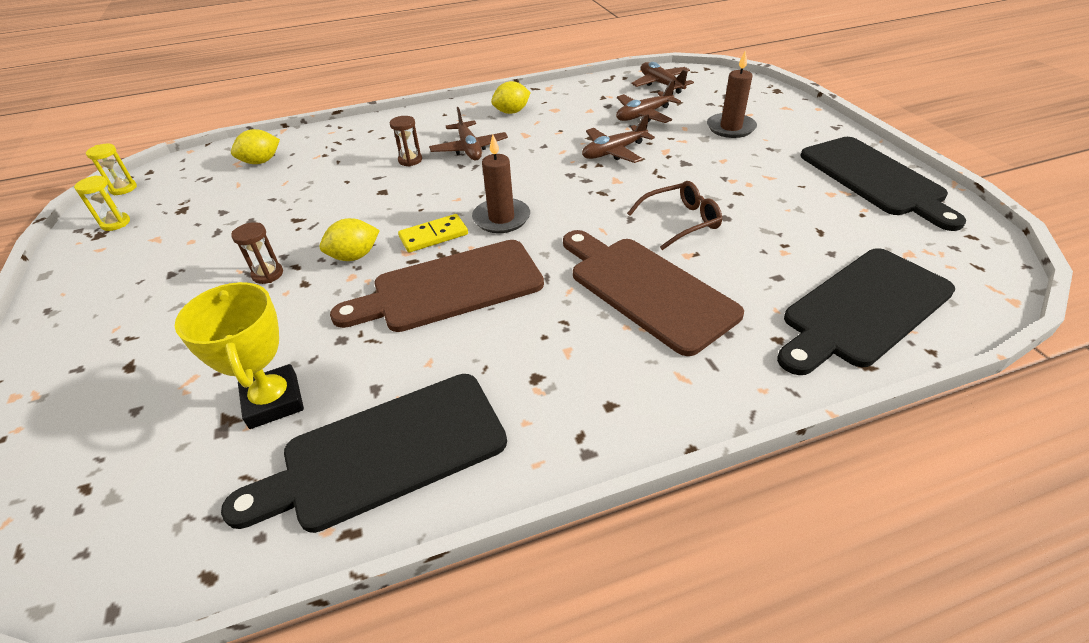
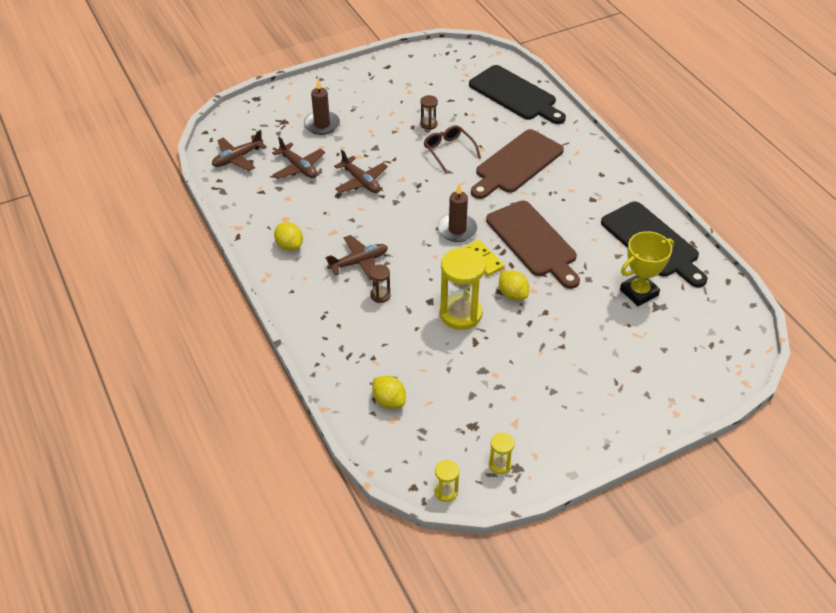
camera: 100 degrees left, 5 degrees up
(267, 274) = (541, 334): brown hourglass -> brown hourglass (428, 124)
(348, 212) = (460, 314): none -> yellow hourglass
(875, 179) = (391, 73): black cutting board -> none

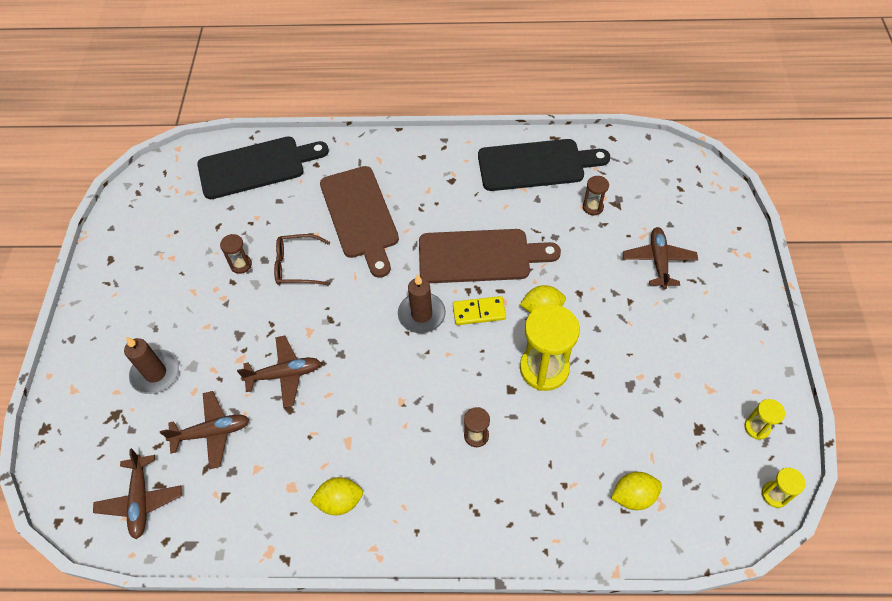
camera: 60 degrees left, 10 degrees up
(359, 262) = (413, 435): brown plane -> brown plane (658, 261)
(639, 292) = (592, 207): yellow trophy -> brown hourglass

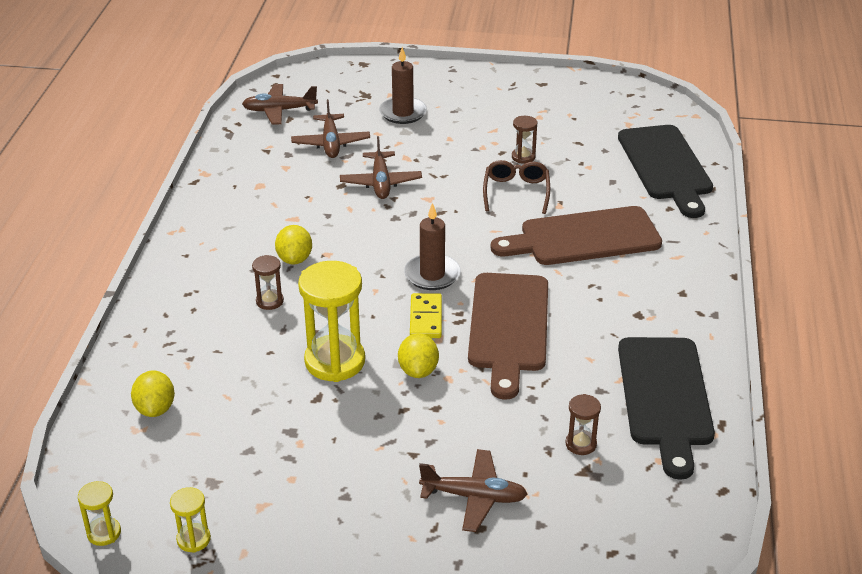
camera: 95 degrees right, 20 degrees down
(340, 501) = (234, 211): yellow lemon -> yellow lemon (294, 259)

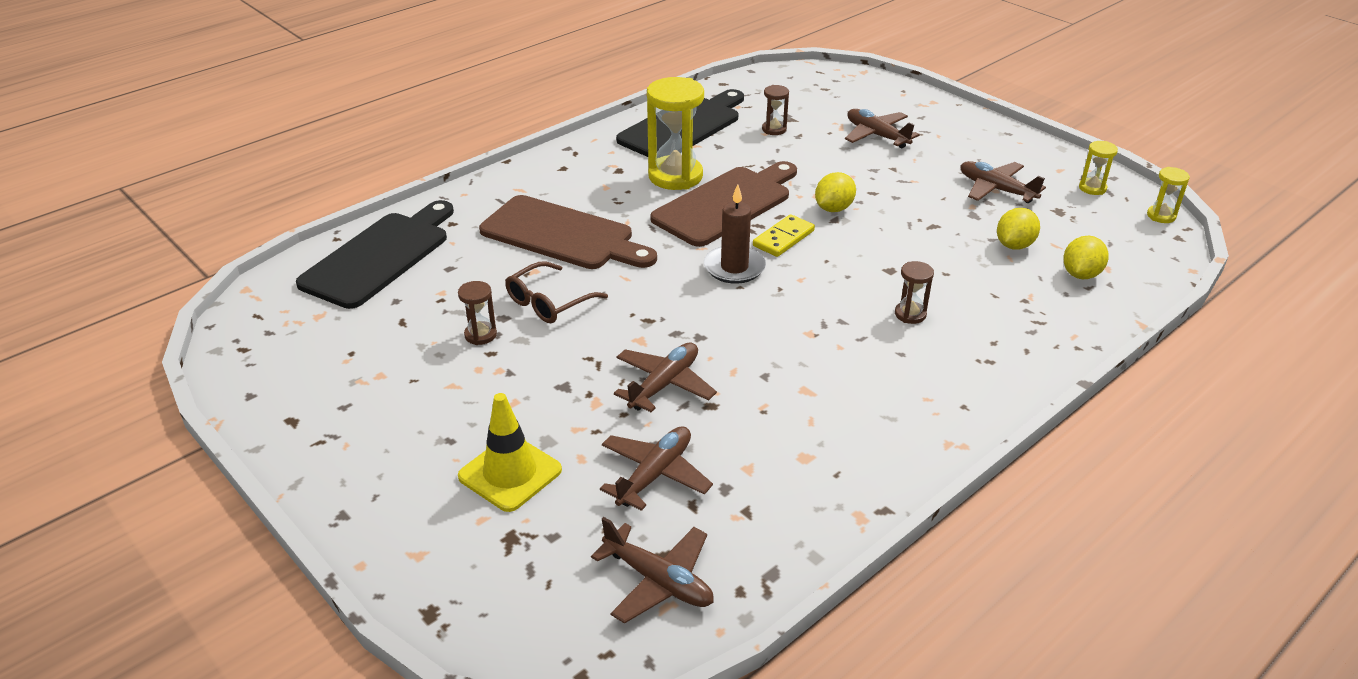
camera: 140 degrees left, 0 degrees up
(291, 479) = (996, 189): none -> brown plane
(294, 259) = (848, 343): yellow lemon -> yellow lemon (1014, 245)
(335, 361) = (895, 242): yellow hourglass -> yellow hourglass (675, 176)
(403, 113) = (510, 473): brown candle -> yellow traffic cone

